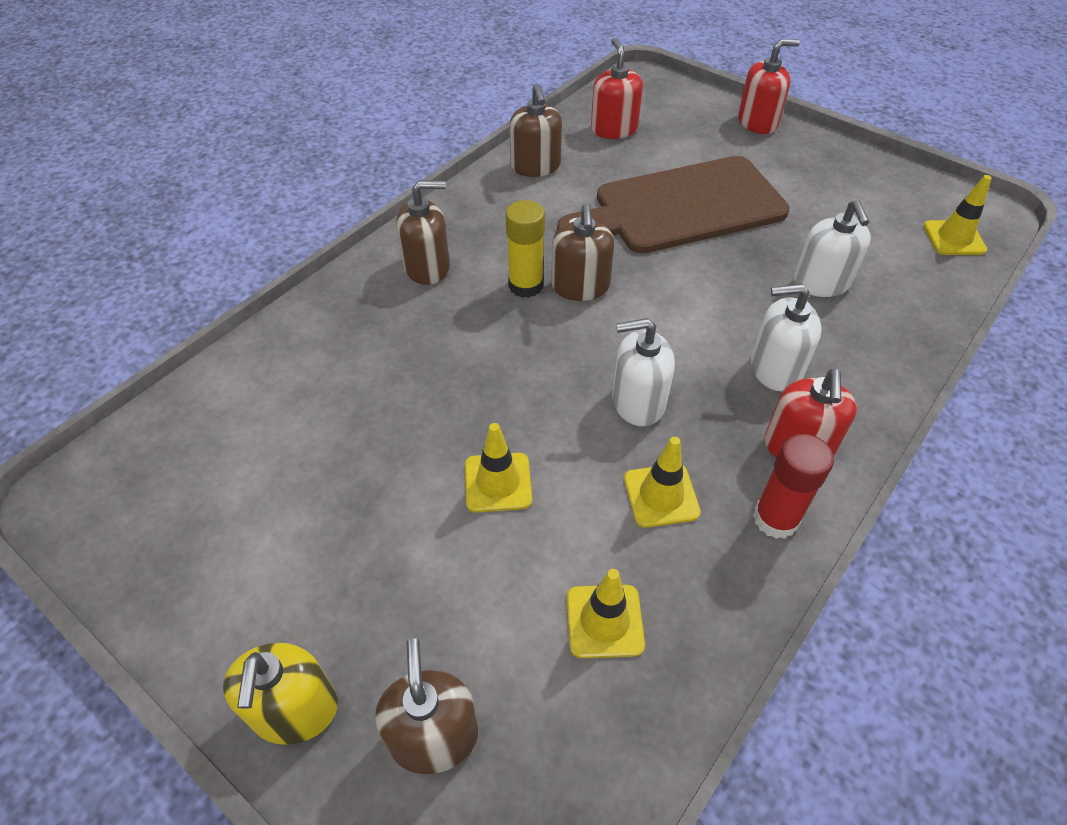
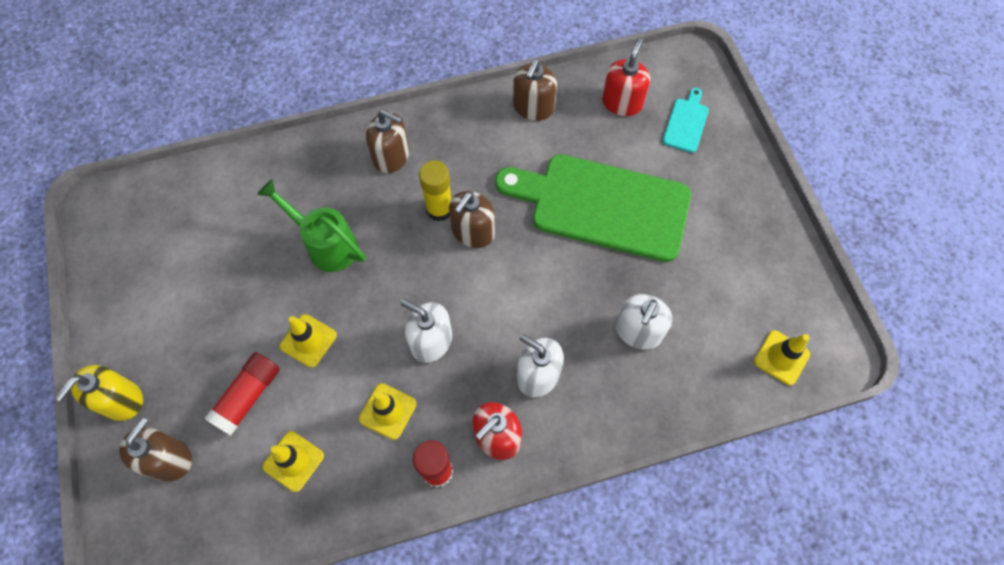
camera: 35 degrees right, 15 degrees up
(427, 379) = (325, 244): none -> green watering can
(477, 588) = (248, 396): none -> red glue stick
(680, 207) = (602, 205): brown cutting board -> green cutting board
(685, 119) = (686, 123): none -> turquoise cutting board
(757, 122) = (742, 158): red soap dispenser -> none

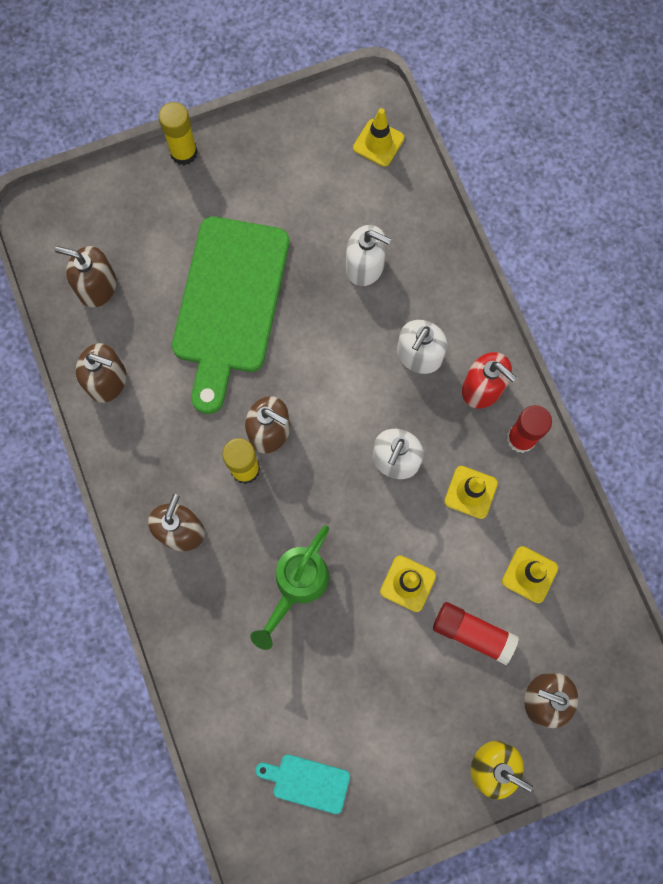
camera: 95 degrees left, 10 degrees up
(622, 102) = (97, 287): red soap dispenser -> brown soap dispenser
(686, 123) = (121, 221): turquoise cutting board -> turquoise cutting board (307, 782)
(759, 175) = (184, 153): none -> yellow glue stick

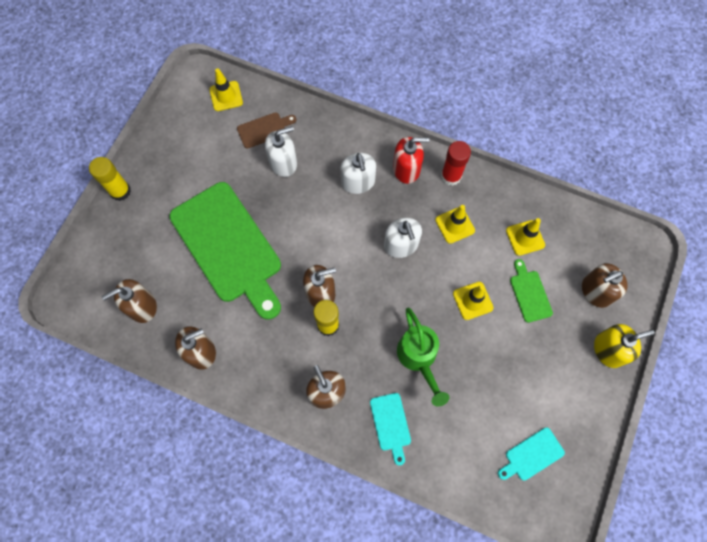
camera: 45 degrees left, 5 degrees down
(207, 619) = (391, 424): none -> turquoise cutting board
(381, 213) = (264, 129): none -> brown cutting board
(473, 633) = (529, 293): red glue stick -> green cutting board

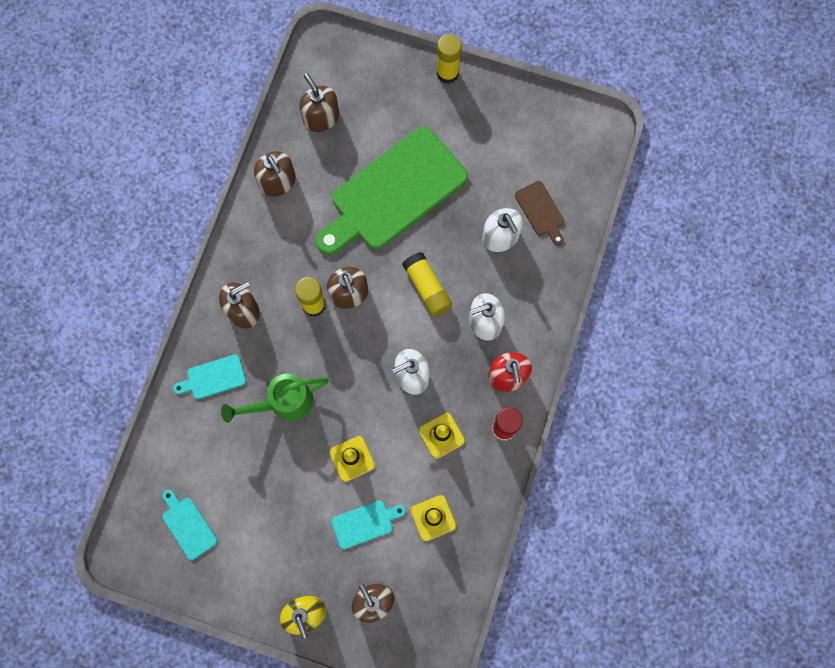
camera: 85 degrees right, 5 degrees up
(226, 96) = (579, 163): yellow traffic cone -> none
(322, 226) = (427, 287): none -> yellow glue stick
(529, 293) = (365, 523): green cutting board -> turquoise cutting board

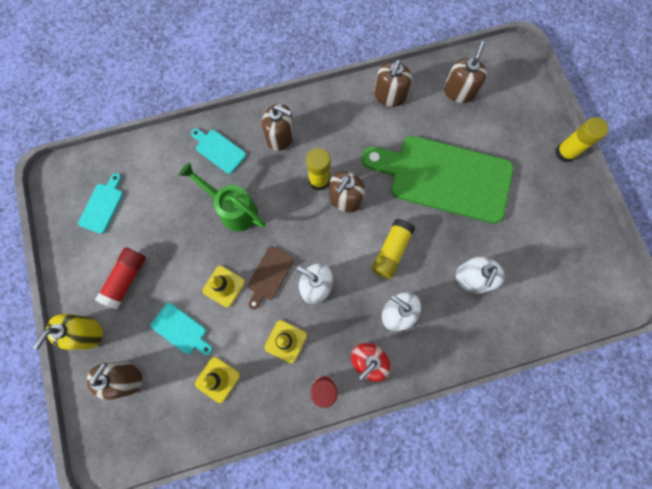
camera: 55 degrees right, 0 degrees up
(280, 546) = (126, 279): none -> red glue stick
(540, 211) = (517, 295): brown cutting board -> brown cutting board (269, 275)

